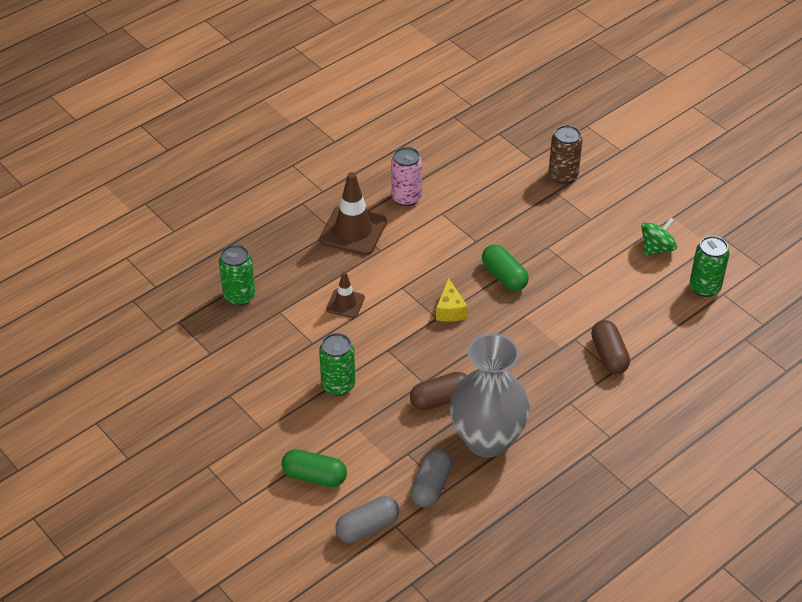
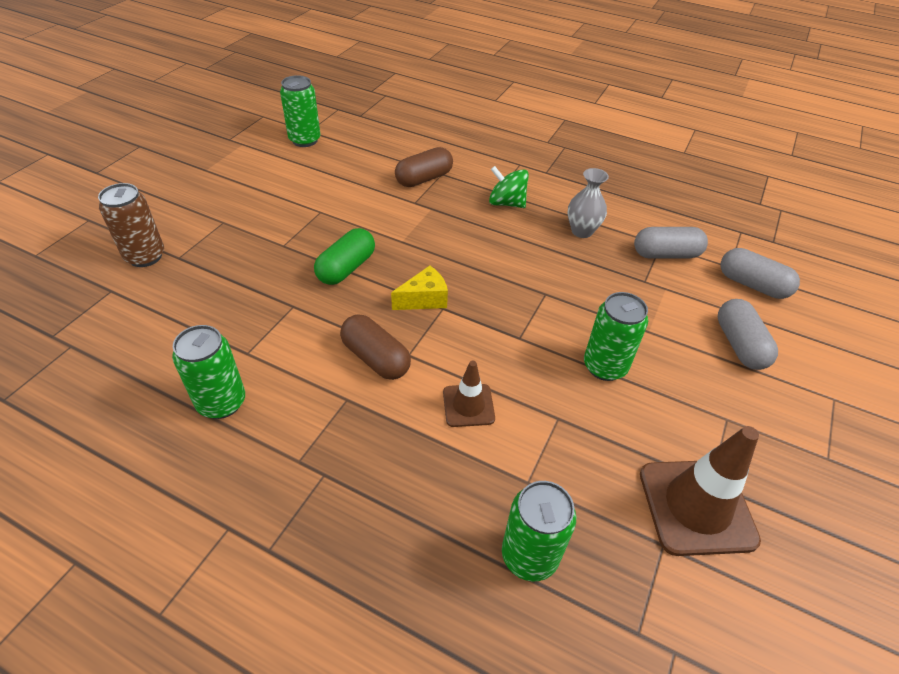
camera: 115 degrees left, 0 degrees up
(314, 476) = (739, 345): green capsule -> grey capsule
(353, 231) = (317, 446): brown traffic cone -> brown traffic cone (696, 506)
(406, 197) = (221, 402): pink can -> green can
(440, 399) = (558, 274): brown capsule -> brown capsule (376, 358)
(487, 440) = (582, 231): grey vase -> grey vase, size x0.46
(657, 248) = (258, 172): green spinning top -> green spinning top (506, 203)

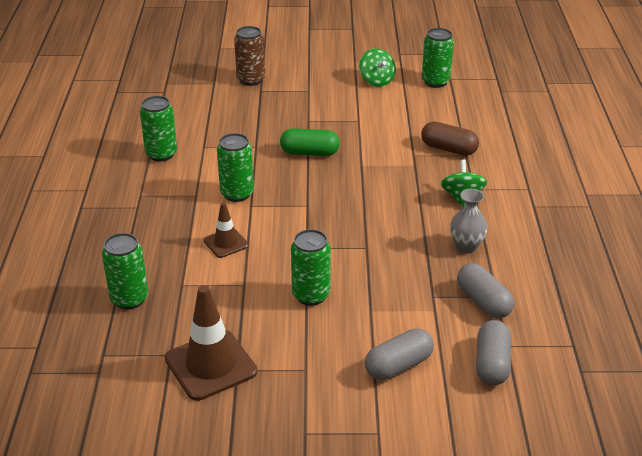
camera: 65 degrees right, 10 degrees down
(261, 171) = (376, 81): none -> green spinning top
(376, 358) = (237, 194): brown capsule -> green can
(424, 299) = (308, 194): yellow cheese -> none

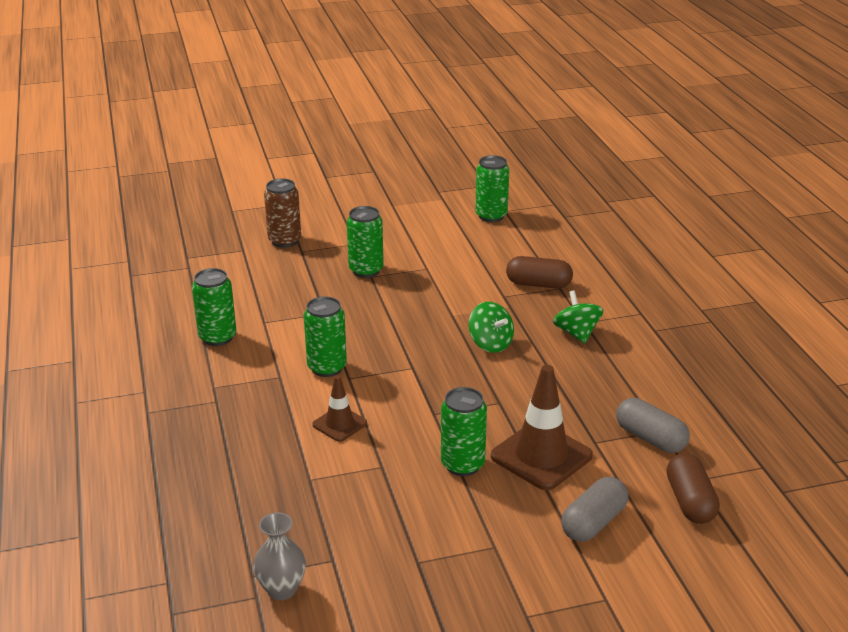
camera: 15 degrees left, 5 degrees down
(129, 299) = (255, 506): green can -> green can (366, 270)
(211, 365) = (385, 563): brown traffic cone -> brown traffic cone (541, 456)
(310, 153) = (389, 310): green capsule -> none
(376, 81) = (427, 223): green spinning top -> green spinning top (490, 344)
(466, 247) = (605, 384): grey vase -> grey vase (282, 589)
(492, 363) = (690, 501): grey capsule -> brown capsule

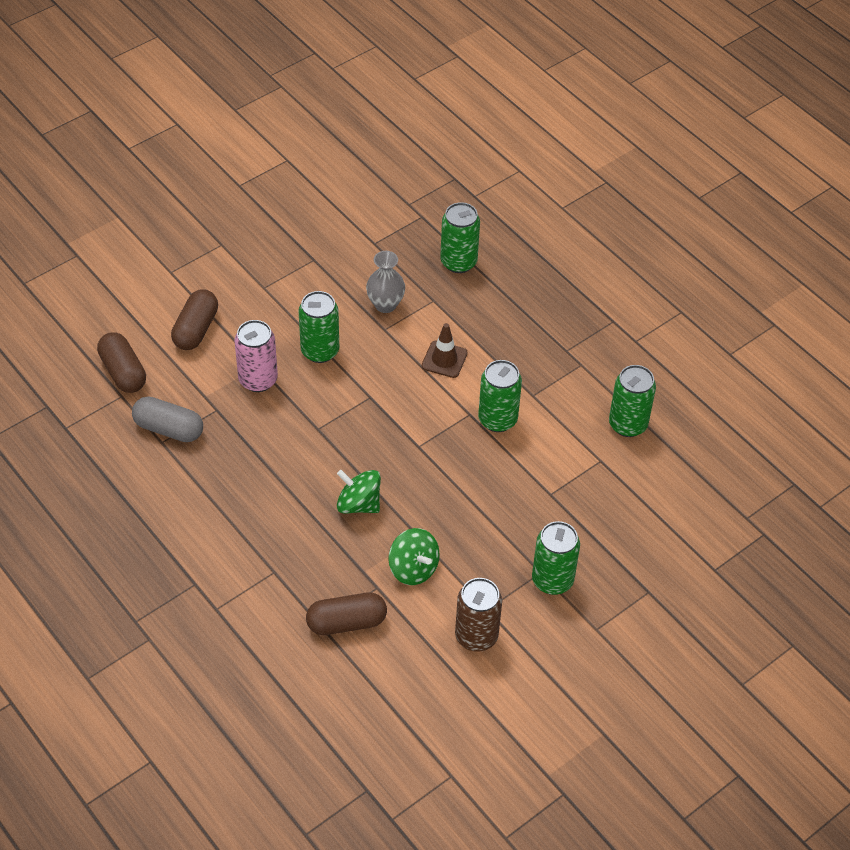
camera: 155 degrees right, 20 degrees up
(282, 589) = (395, 213): grey vase -> grey vase (385, 305)
(284, 241) = (681, 604): brown can -> brown can (476, 636)
(491, 216) = (463, 754): green can -> green can (458, 262)
(541, 456) = (258, 380): brown traffic cone -> pink can
(576, 333) = (276, 550): green spinning top -> green spinning top (413, 568)
(593, 522) = (196, 329): grey capsule -> brown capsule

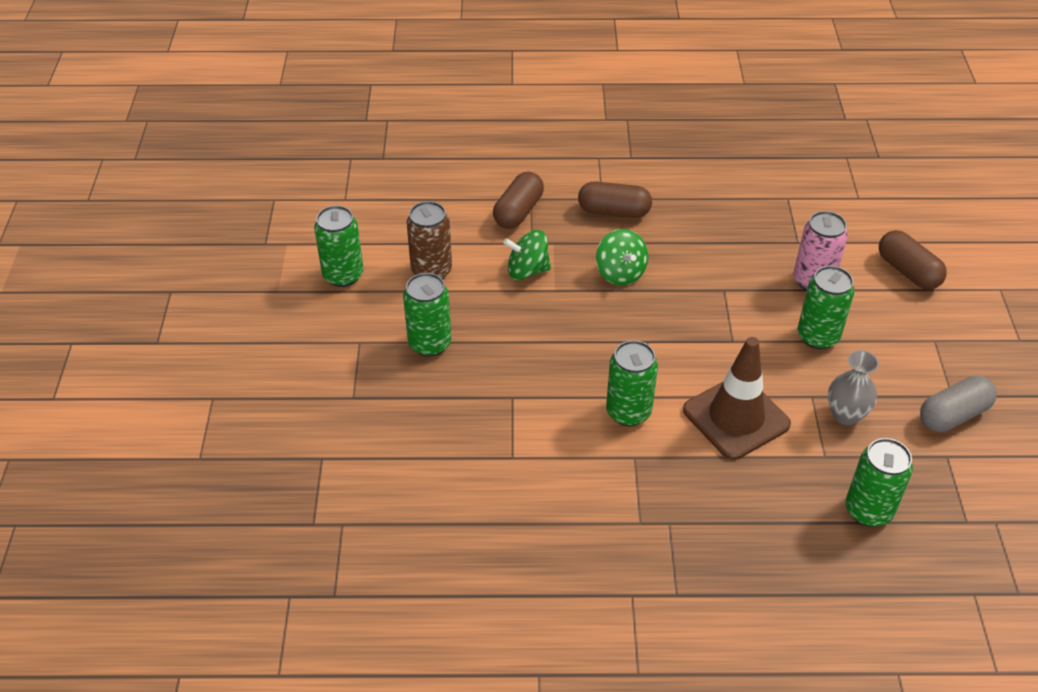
camera: 130 degrees right, 5 degrees down
(123, 372) = (886, 209): brown capsule -> brown capsule (614, 211)
(169, 429) = (798, 207): grey capsule -> grey capsule (953, 415)
(358, 504) = (620, 273): green spinning top -> green spinning top turned 90 degrees clockwise
(444, 359) = (736, 417): brown traffic cone -> brown traffic cone, size x1.80
(627, 424) = (532, 508): green can -> green can (343, 275)

